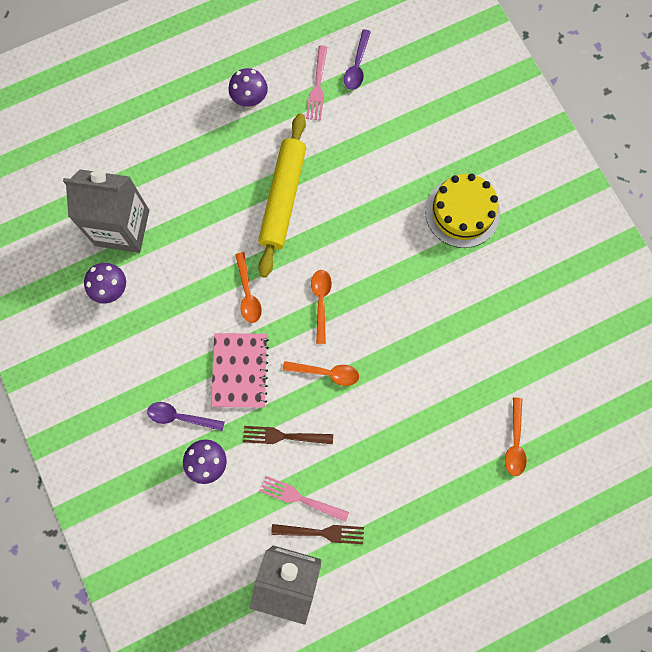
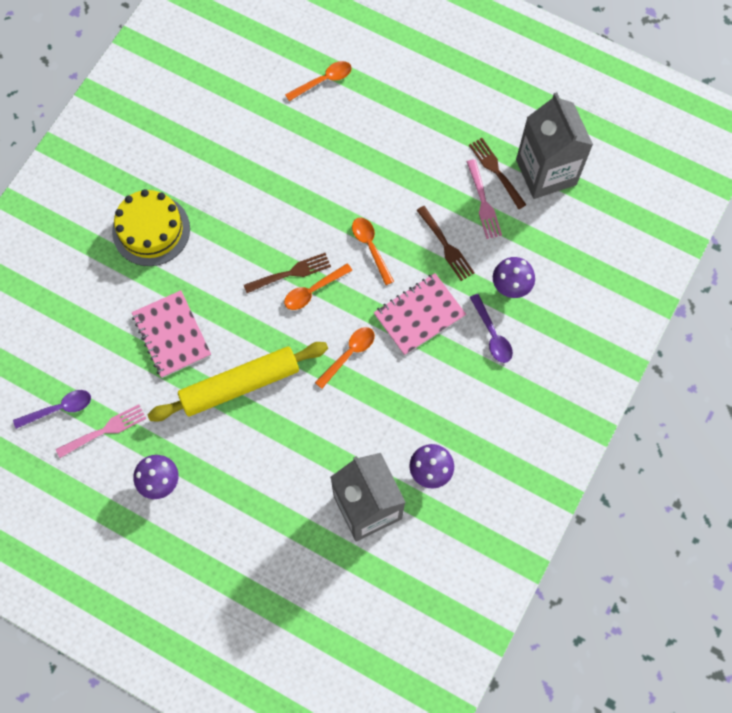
camera: 125 degrees left, 5 degrees down
(348, 294) = (291, 273): none -> brown fork
(360, 175) = (172, 335): none -> pink notebook

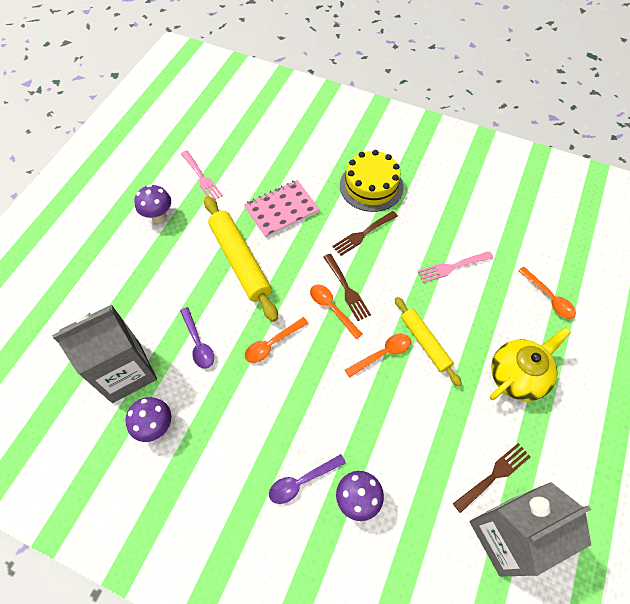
camera: 85 degrees right, 10 degrees down
(59, 409) = (219, 149): purple spoon -> purple spoon (198, 343)
(349, 354) = (272, 344): orange spoon -> orange spoon turned 105 degrees clockwise
(362, 205) = (425, 343): none -> yellow rolling pin
(405, 130) = (517, 376): none -> yellow teapot
(419, 315) = (316, 405): pink notebook -> none
(446, 246) = (395, 426): brown fork -> brown fork (363, 234)
(483, 202) = (452, 463): pink fork -> pink fork (452, 267)

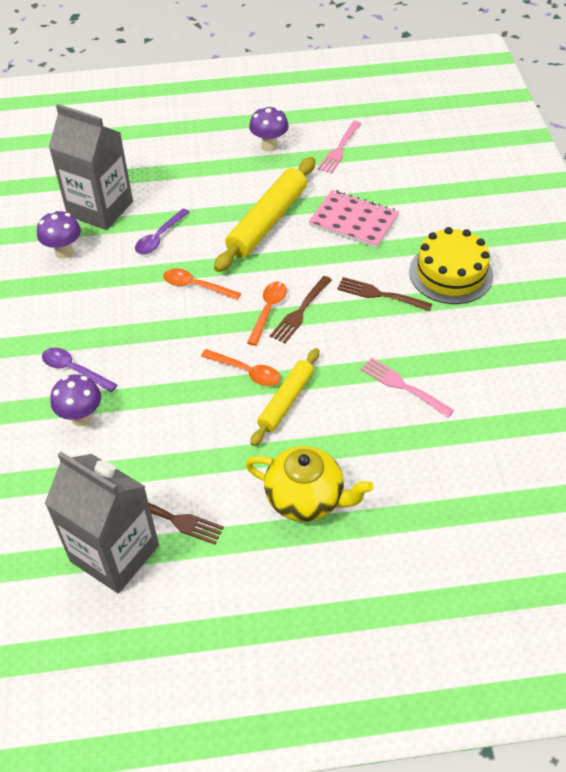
camera: 60 degrees right, 10 degrees down
(549, 298) = (437, 493): orange spoon -> none

